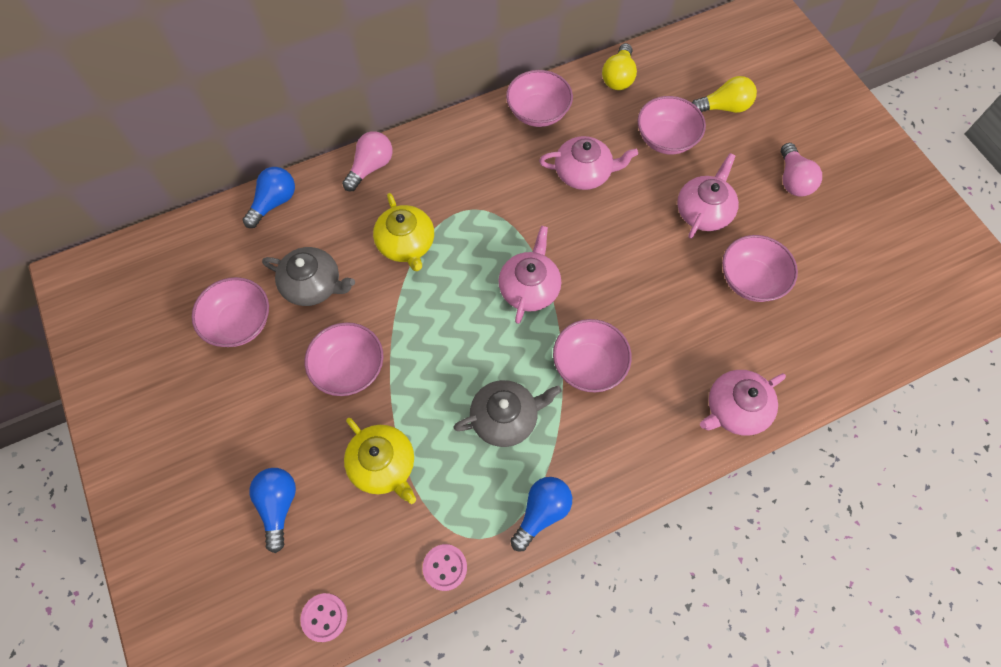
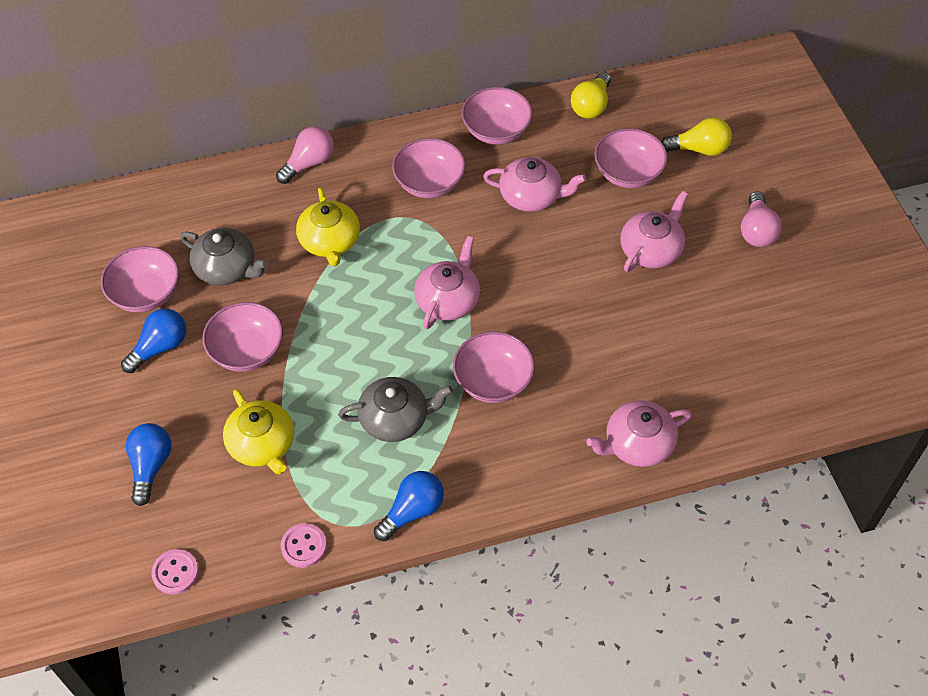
camera: 10 degrees right, 10 degrees down
(274, 203) = (203, 185): blue light bulb -> blue light bulb (160, 347)
(750, 280) = (685, 323): pink bowl -> pink bowl (429, 183)

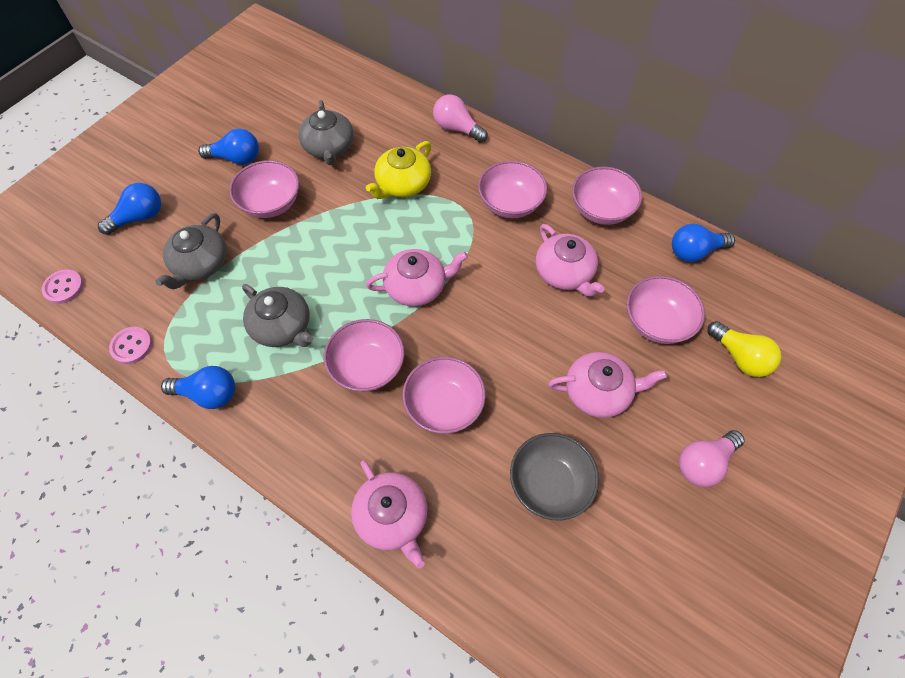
camera: 50 degrees right, 5 degrees up
(146, 294) = (272, 123): pink bowl -> pink bowl (444, 405)
(262, 444) = (200, 264): yellow teapot -> grey teapot
(309, 163) = (457, 128): pink light bulb -> pink light bulb turned 150 degrees counterclockwise
(591, 106) = (694, 252): yellow light bulb -> blue light bulb
(637, 444) = (392, 517): pink teapot -> pink teapot turned 150 degrees counterclockwise
(695, 329) = (549, 484): none -> grey bowl

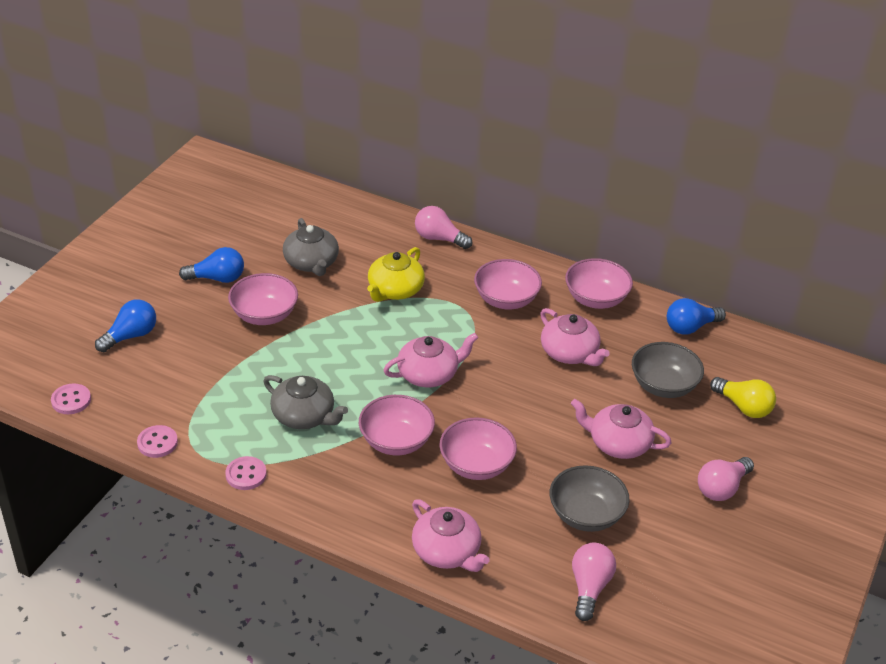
camera: 10 degrees left, 20 degrees down
(200, 264) = (206, 371): grey teapot -> none
(208, 394) = (246, 474): blue light bulb -> pink button
(538, 585) = (589, 587): none -> pink light bulb
(598, 392) = (618, 443): pink teapot -> pink teapot turned 150 degrees counterclockwise
(657, 322) = (663, 386): pink bowl -> grey bowl

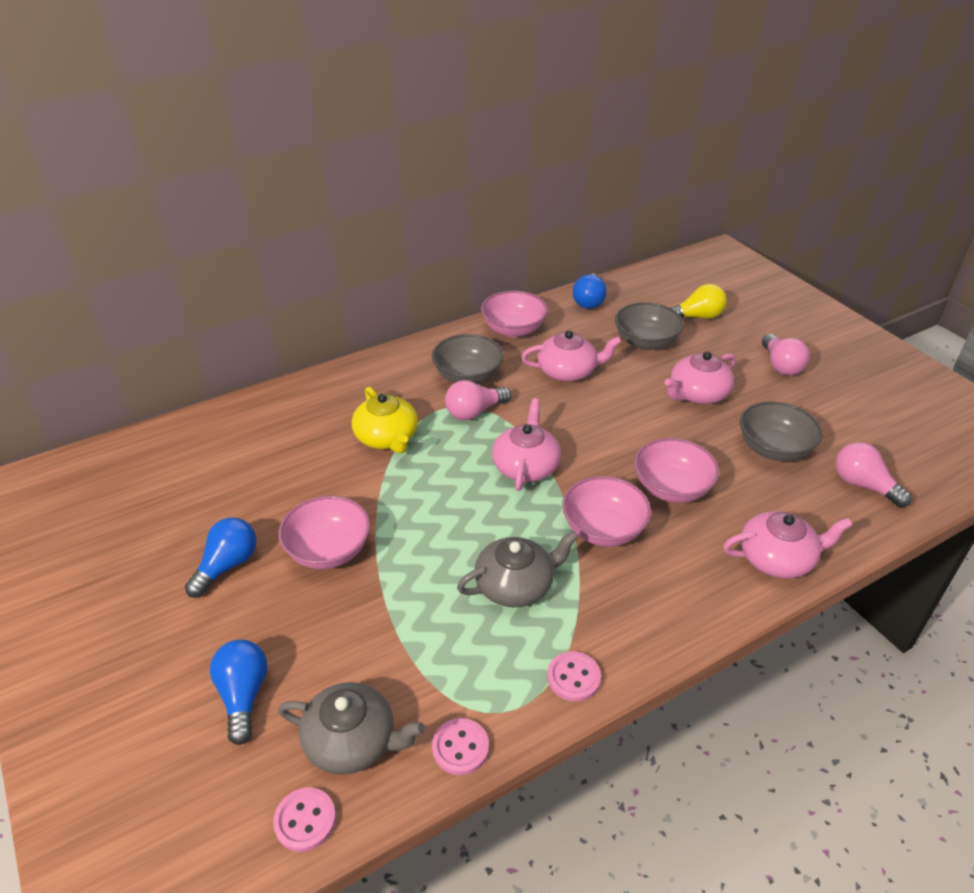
camera: 55 degrees left, 0 degrees up
(311, 263) = (284, 478): grey teapot -> grey teapot (352, 741)
(439, 238) = (344, 379): pink light bulb -> pink light bulb (474, 412)
(506, 300) = (468, 376): pink bowl -> grey bowl

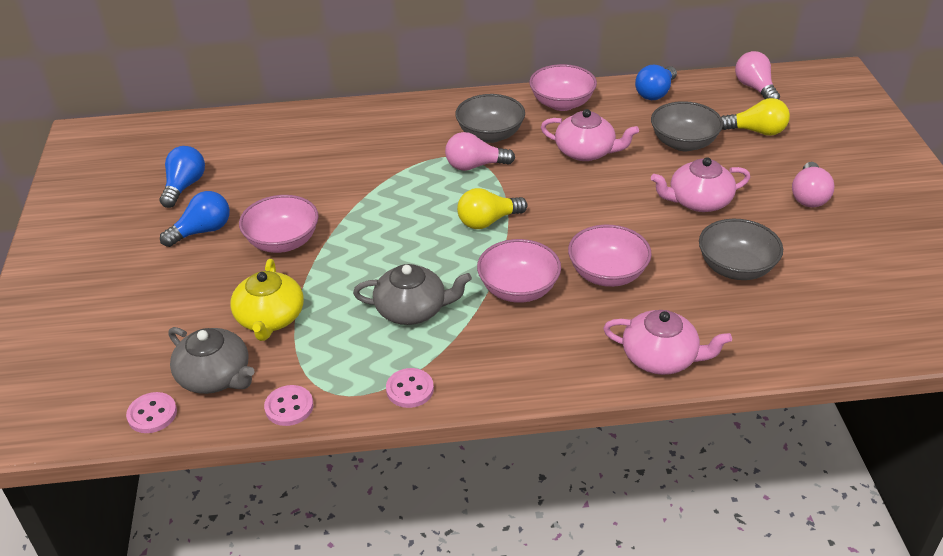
camera: 25 degrees right, 0 degrees up
(243, 695) = (160, 322): blue light bulb -> blue light bulb (184, 186)
(387, 437) = (385, 168): yellow teapot -> yellow teapot (270, 318)
(526, 466) = (488, 221): pink teapot -> yellow light bulb
(863, 485) = (802, 323): pink light bulb -> pink light bulb (755, 88)

